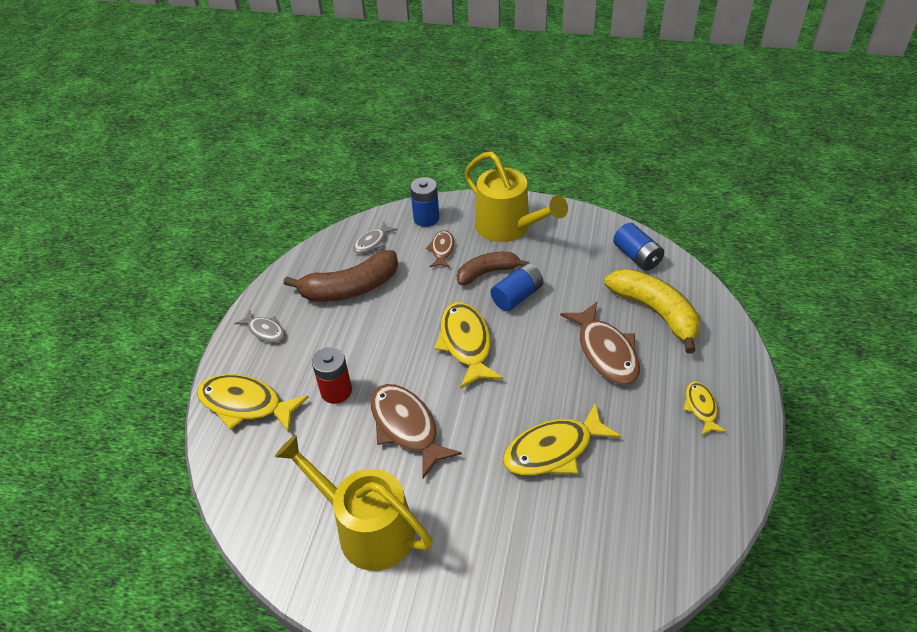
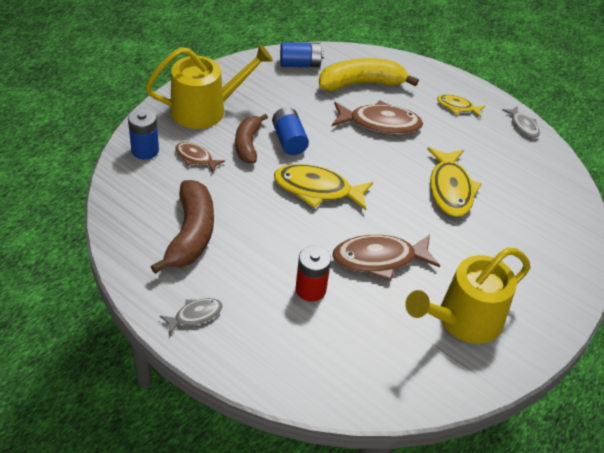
camera: 70 degrees left, 0 degrees up
(246, 404) = (281, 359): yellow fish -> none
(372, 242) = (142, 197): grey fish -> grey fish (523, 126)

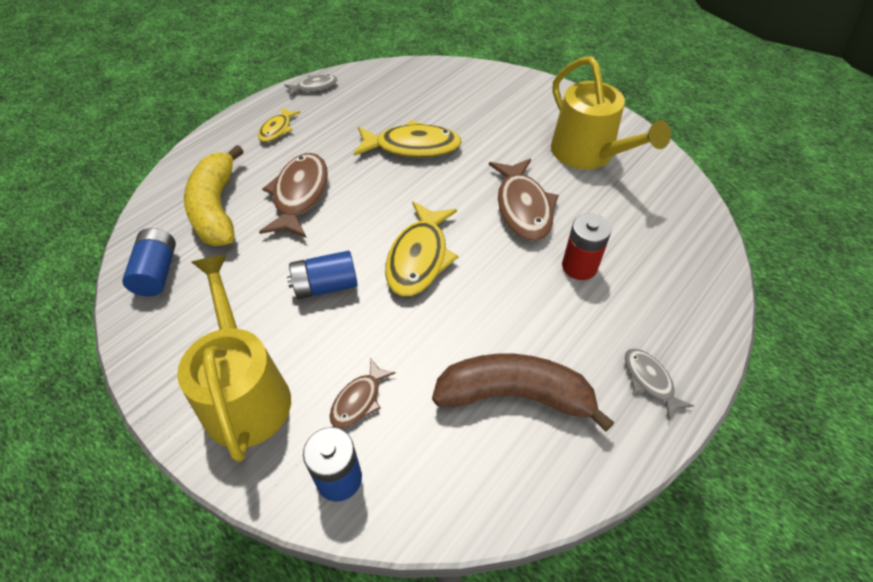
camera: 85 degrees left, 5 degrees up
(248, 144) = (331, 333): brown banana -> none

